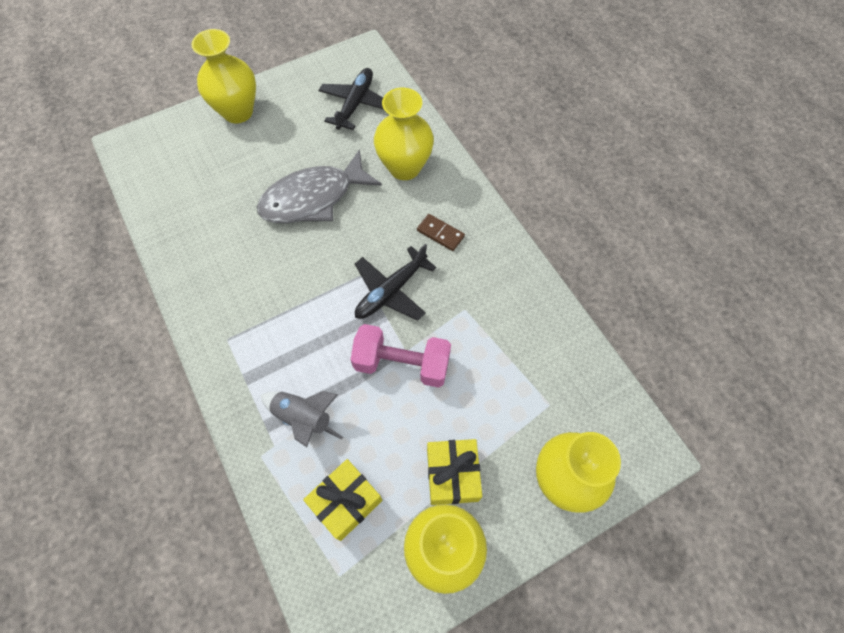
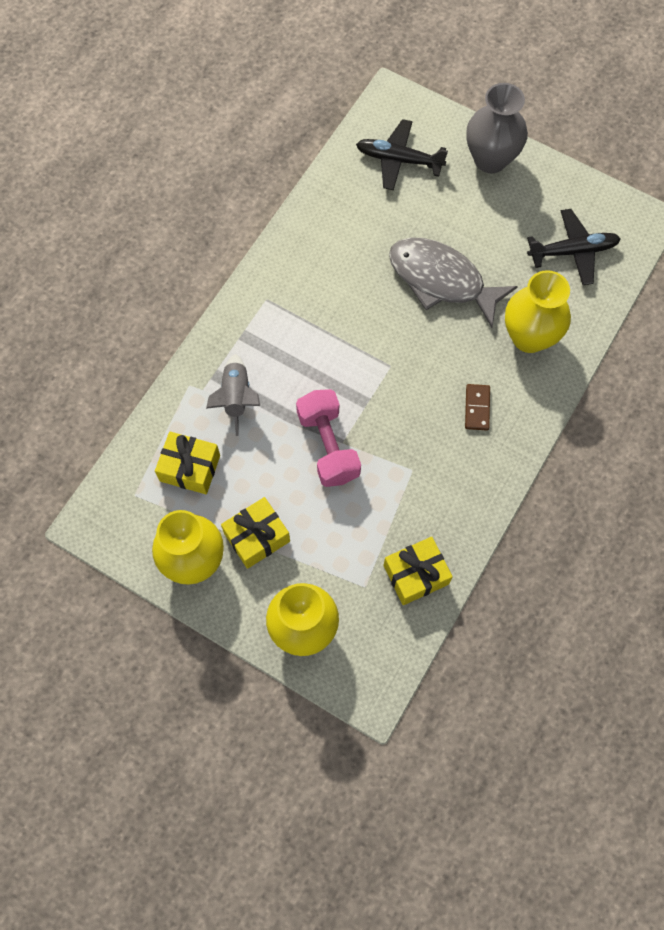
camera: 60 degrees right, 5 degrees up
(238, 112) = (490, 159): yellow vase -> grey vase
(391, 291) = (390, 399): black plane -> black plane (399, 160)
(560, 357) = (416, 575): none -> yellow gift

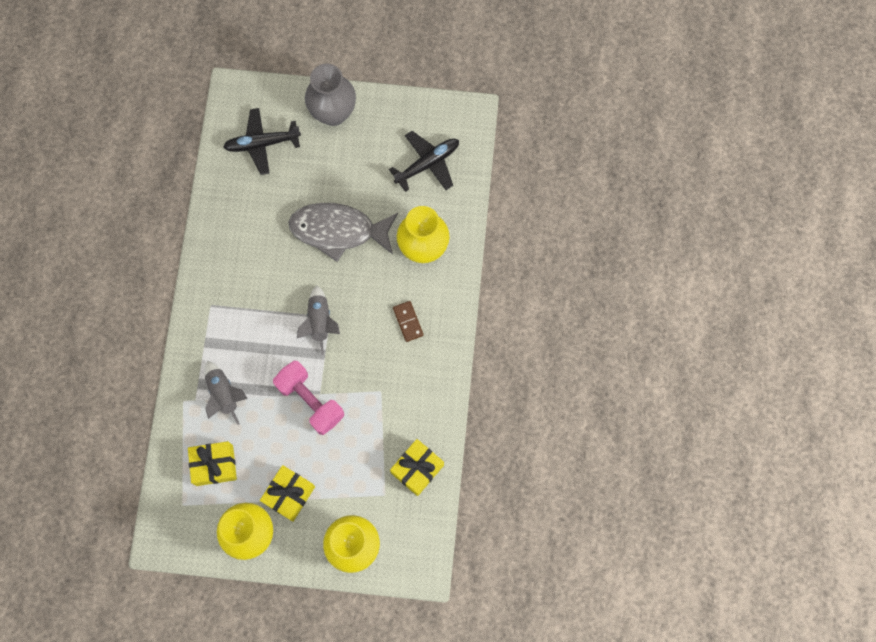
camera: 25 degrees left, 5 degrees up
(377, 367) = (320, 322): none -> grey rocket

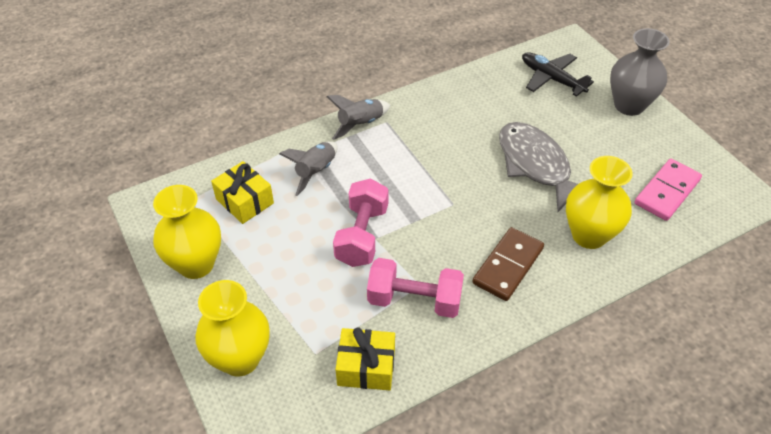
camera: 55 degrees right, 25 degrees down
(289, 495) = (256, 272): yellow gift -> none
(320, 322) = (442, 200): grey rocket -> grey rocket (360, 124)
(390, 403) = (414, 300): none -> pink dumbbell
(408, 322) = (508, 266): brown domino -> brown domino, size x1.70
(427, 164) = (667, 192): black plane -> pink domino

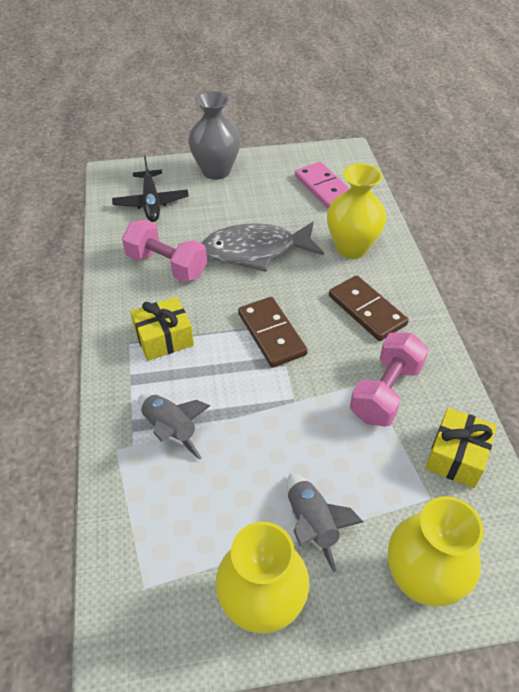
camera: 70 degrees left, 0 degrees up
(245, 201) = (180, 519): yellow gift -> yellow gift (164, 338)
(360, 124) = (119, 366): grey rocket -> grey rocket (312, 524)
(362, 235) = (286, 411): pink dumbbell -> pink dumbbell (167, 265)
(440, 204) = (271, 334): none -> brown domino
(551, 79) = (151, 202): black plane -> black plane turned 75 degrees counterclockwise

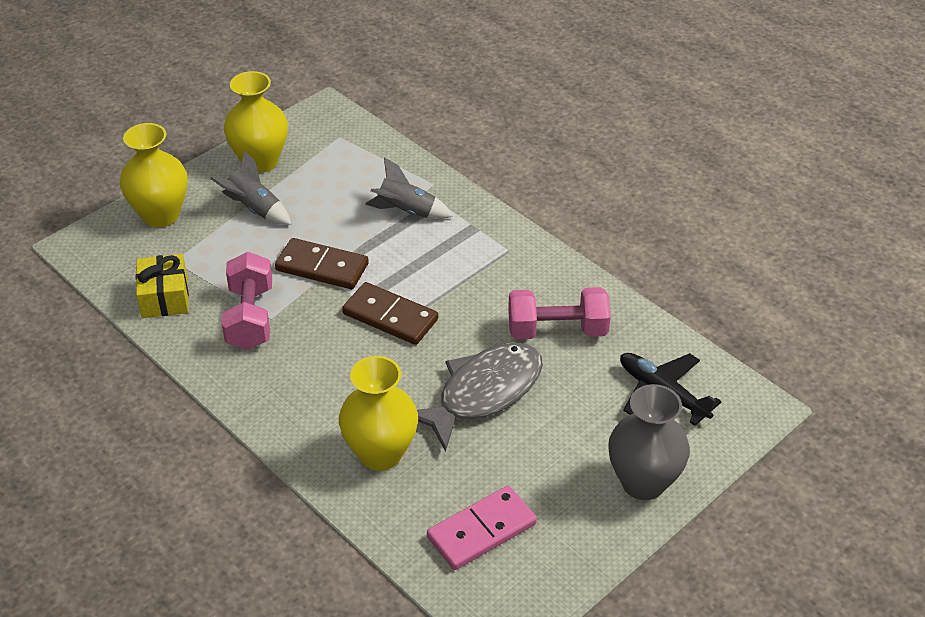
camera: 145 degrees right, 5 degrees down
(164, 338) = (483, 267): yellow gift -> none
(324, 188) = (481, 530): pink domino -> pink domino turned 60 degrees counterclockwise
(367, 310) = (314, 385): brown domino -> brown domino (322, 267)

